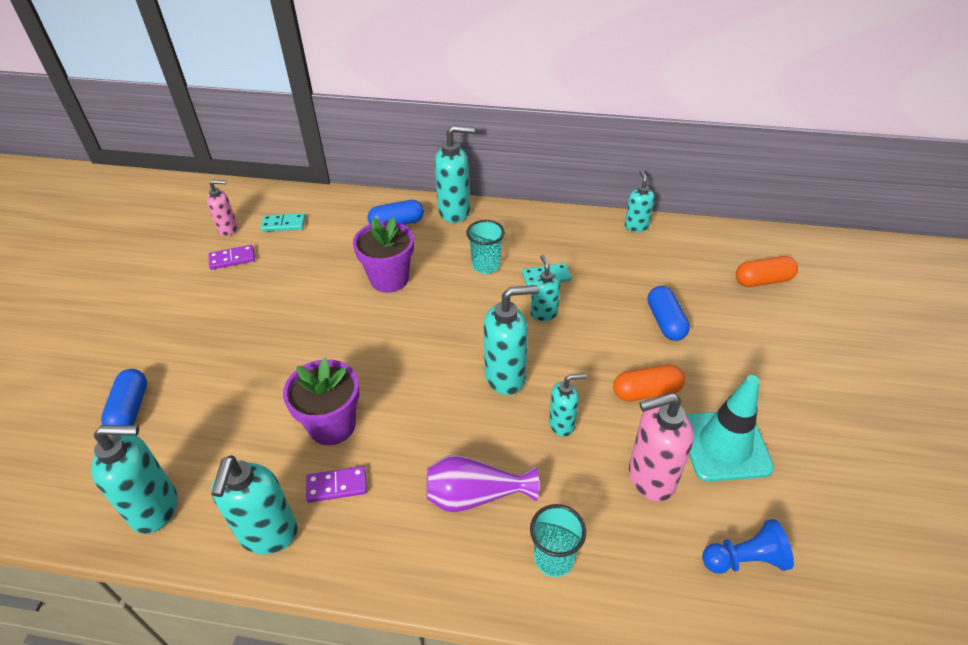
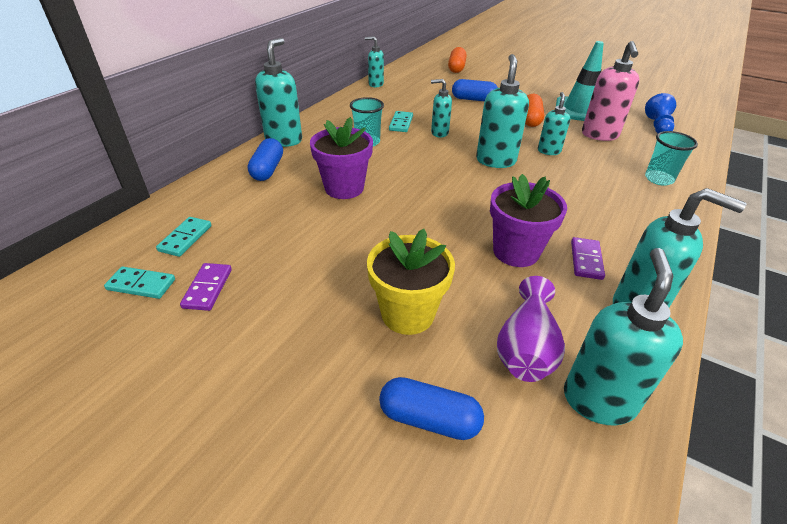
camera: 70 degrees left, 5 degrees down
(228, 229) = (141, 285): pink soap dispenser -> turquoise domino
(228, 371) = (407, 314): none -> yellow flower pot
(475, 496) = (605, 196): purple vase -> purple vase (526, 348)

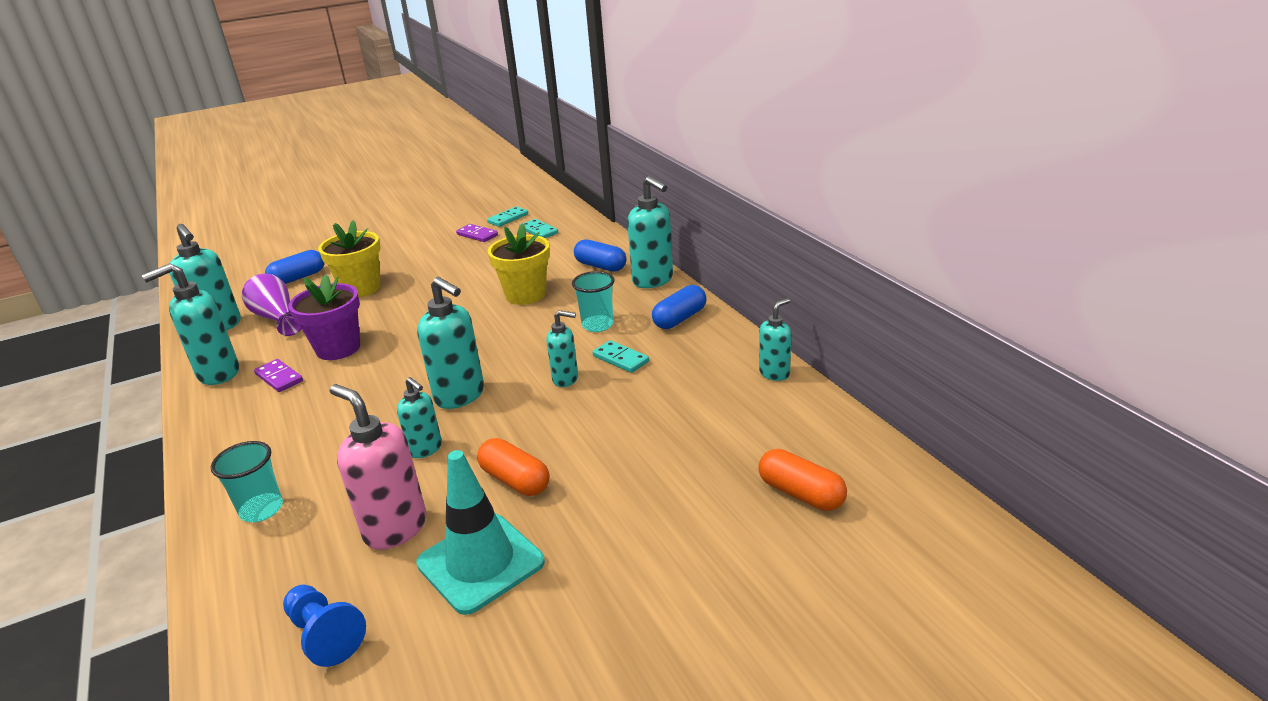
camera: 125 degrees right, 10 degrees down
(344, 188) = (526, 295): purple flower pot -> yellow flower pot
(439, 133) = (566, 379): turquoise soap dispenser -> turquoise soap dispenser turned 60 degrees clockwise
(473, 99) = (637, 452): blue capsule -> blue capsule (680, 319)

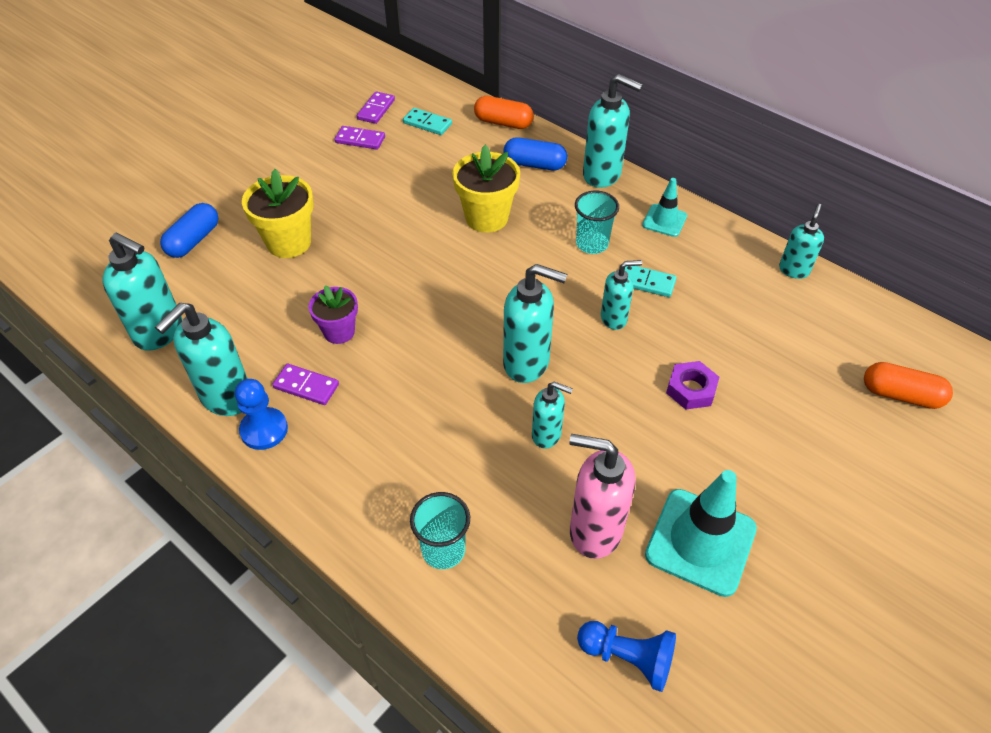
camera: 25 degrees left, 20 degrees up
(221, 399) = (264, 430): none -> blue pawn
(277, 318) = (224, 305): purple vase -> none
(338, 348) = (339, 332): purple flower pot -> purple flower pot, size x0.64
(508, 218) = (376, 109): turquoise domino -> purple domino
(515, 480) = (660, 447): orange capsule -> orange capsule (503, 123)
(586, 444) = (691, 389): none -> purple nut
(680, 319) = (664, 220): blue capsule -> turquoise traffic cone

